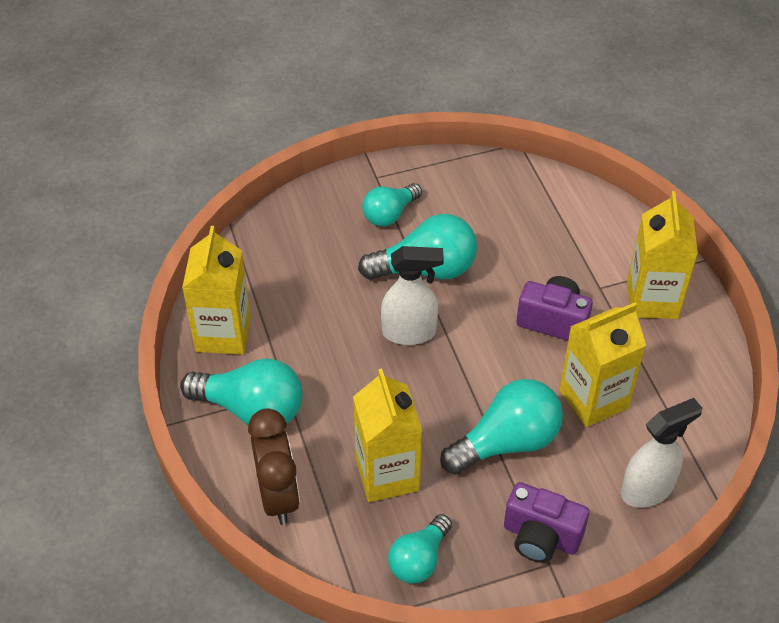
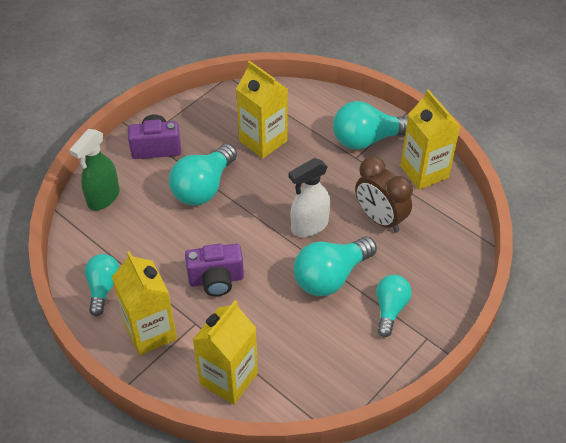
camera: 150 degrees right, 0 degrees up
(278, 495) = (314, 106): brown clock -> brown clock (380, 219)
(419, 559) = (217, 110): turquoise light bulb -> turquoise light bulb (103, 288)
(593, 399) = (161, 237): yellow carton -> yellow carton (228, 378)
(647, 489) = (103, 198): white spray bottle -> green spray bottle

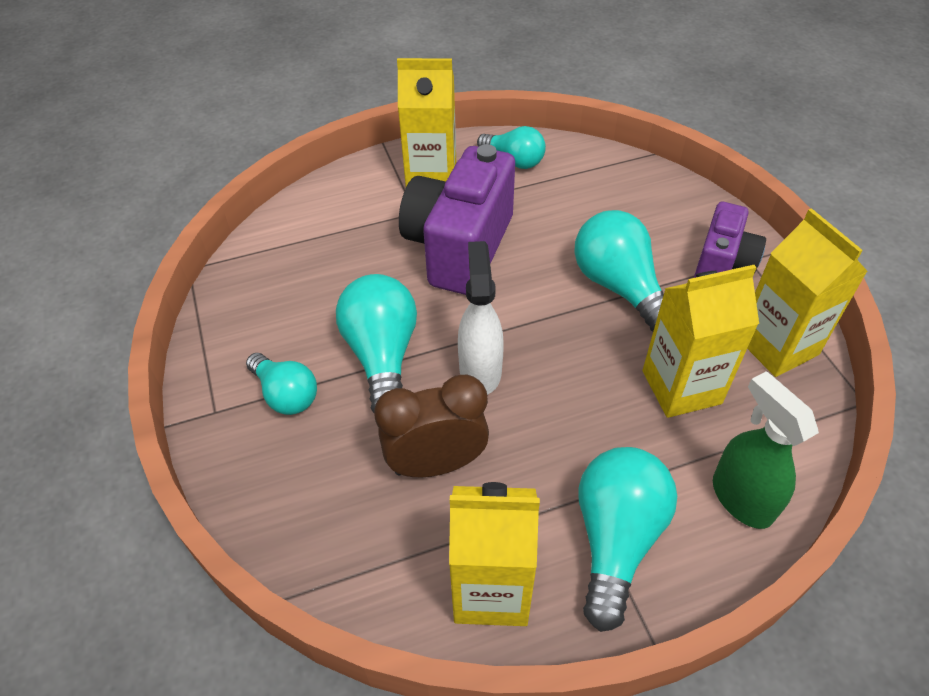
camera: 120 degrees right, 0 degrees up
(103, 198) = (652, 193): green spray bottle -> green spray bottle (741, 498)
(216, 280) = (459, 248): purple camera -> purple camera, size x1.72
(228, 378) = (327, 214): yellow carton -> yellow carton (777, 346)

